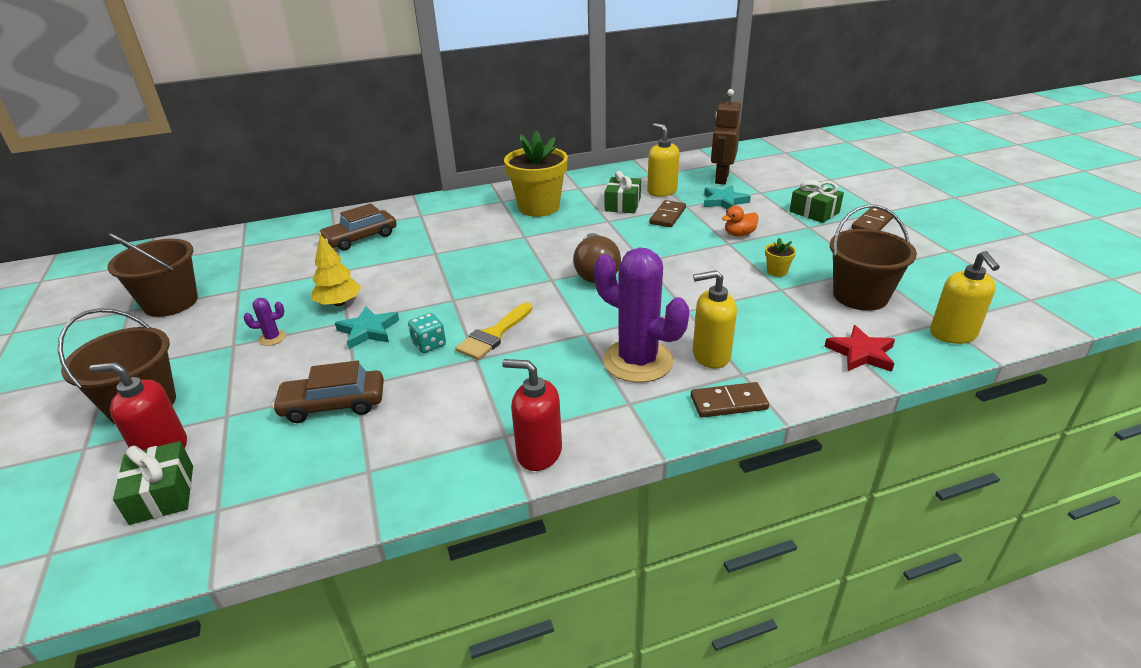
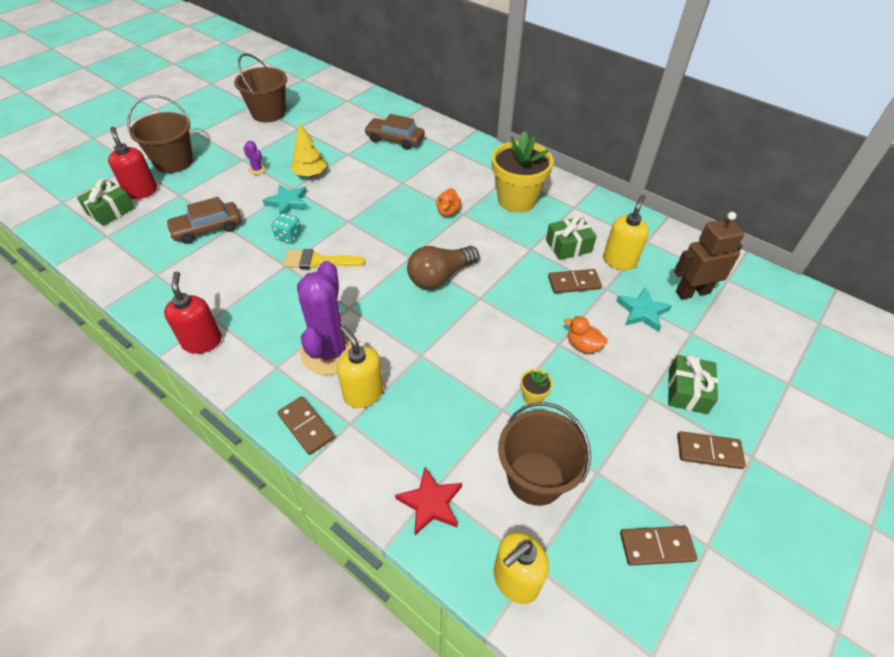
camera: 55 degrees right, 15 degrees up
(333, 404) = (207, 229): brown car -> brown car turned 75 degrees counterclockwise
(511, 242) = (448, 211): none -> orange duck
(944, 268) = (656, 547): none -> brown domino

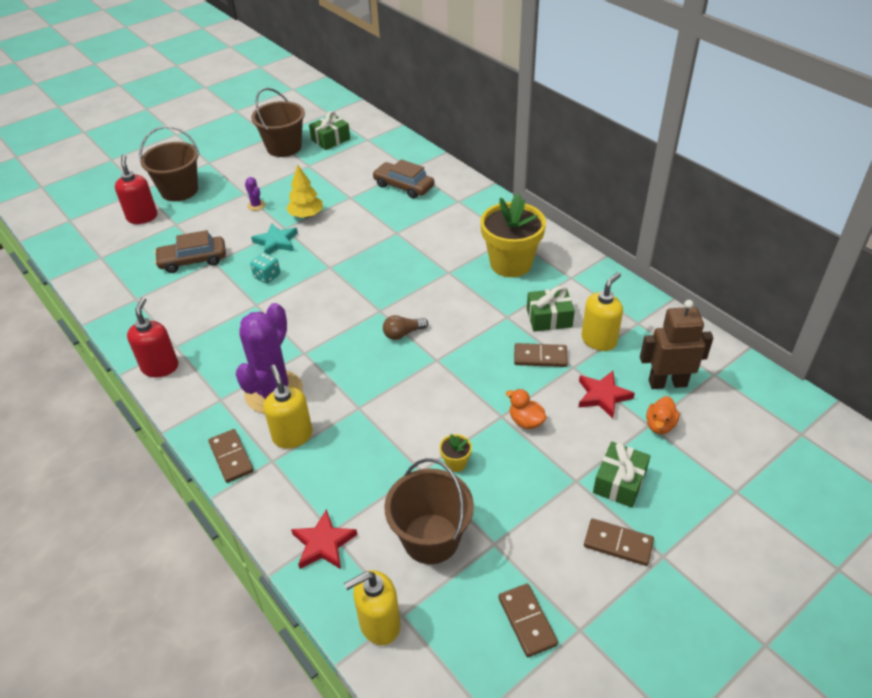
camera: 15 degrees right, 5 degrees down
(111, 211) = (110, 233): green gift -> green gift (330, 139)
(318, 261) = (288, 304): yellow brush -> none
(440, 276) = (403, 333): brown light bulb -> brown light bulb, size x0.57
(448, 211) = (433, 268): orange duck -> orange duck (660, 425)
(642, 312) = (603, 396): turquoise star -> red star
(656, 547) = (527, 621): brown domino -> brown domino turned 60 degrees clockwise

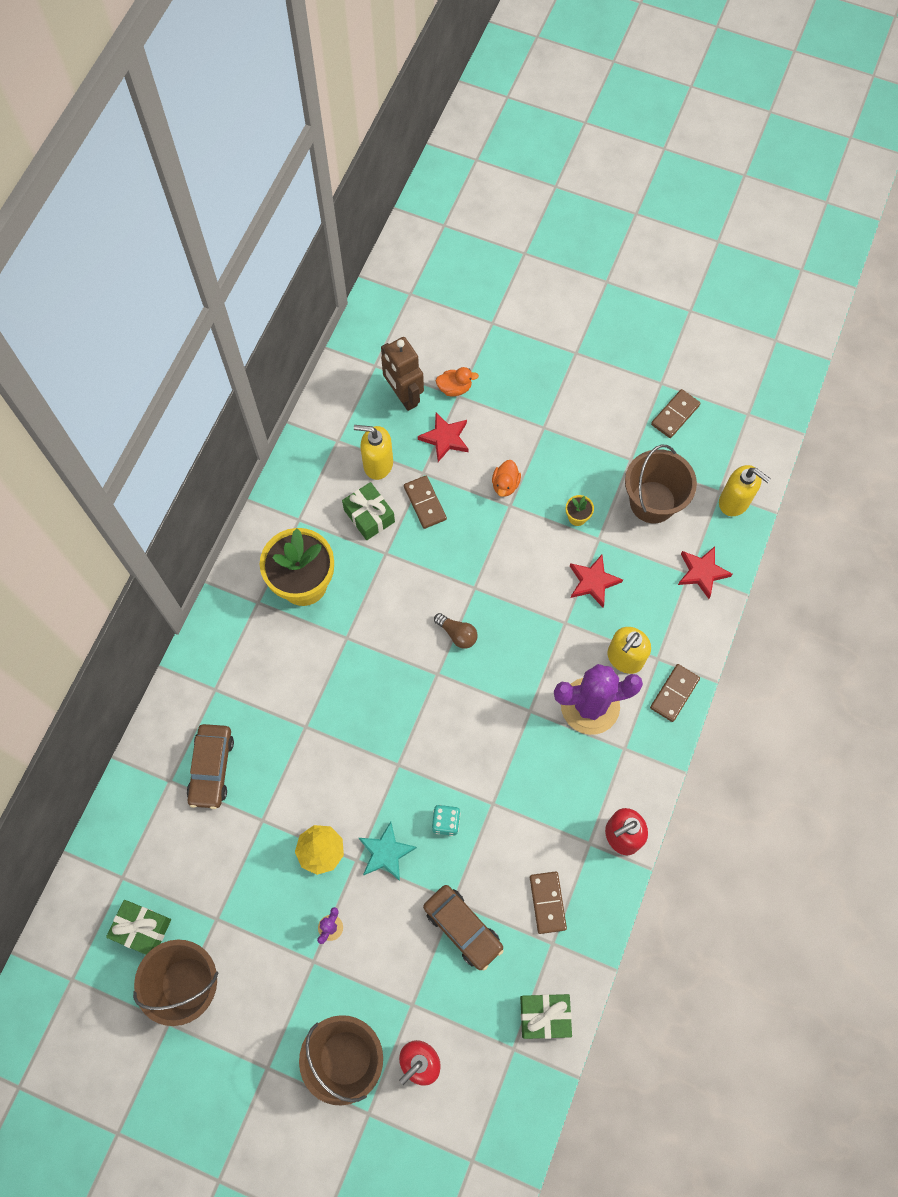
camera: 120 degrees left, 25 degrees up
(381, 445) = (593, 582): none -> red star
(618, 543) = (582, 382): brown domino -> brown domino (547, 902)
(619, 482) = (528, 398): green gift -> green gift (544, 1016)

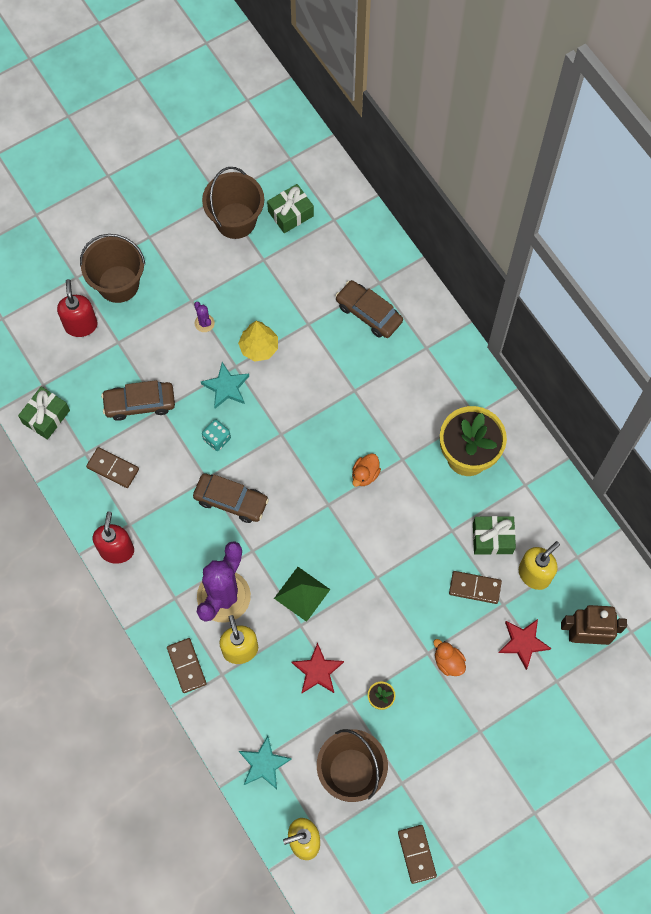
camera: 125 degrees right, 0 degrees up
(455, 388) = (566, 683): orange duck -> orange duck (365, 474)
(457, 634) = (348, 539): brown light bulb -> none
(497, 764) = (231, 500): none -> brown car
(536, 640) = (302, 593): none -> green pyramid
(702, 572) = (264, 764): red star -> turquoise star

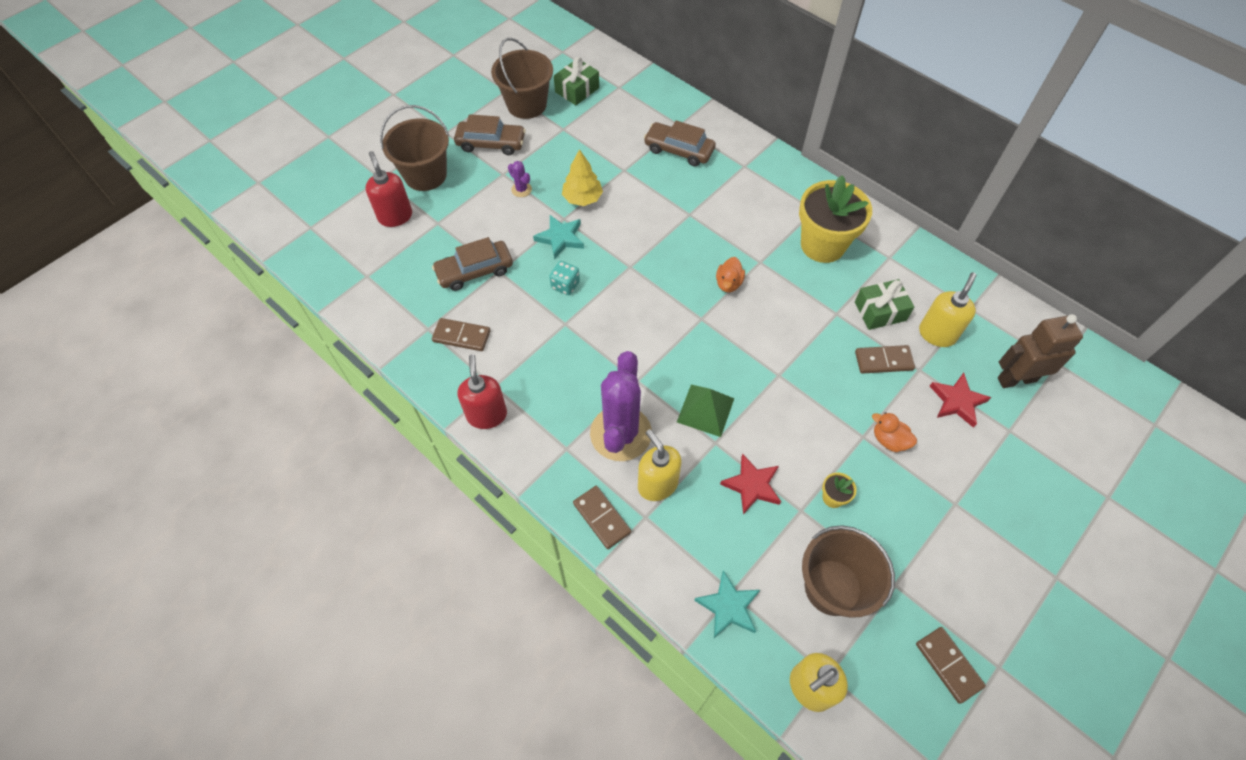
camera: 15 degrees left, 10 degrees down
(46, 417) = (376, 304): green gift -> none
(231, 500) = (598, 338): brown car -> brown car (491, 143)

